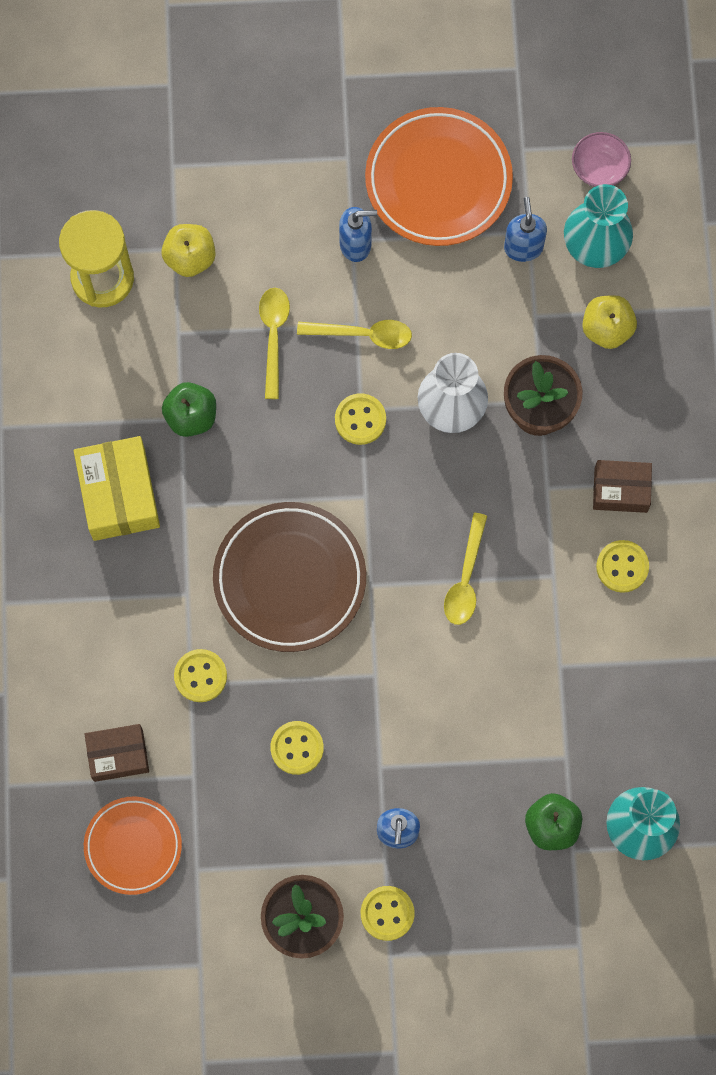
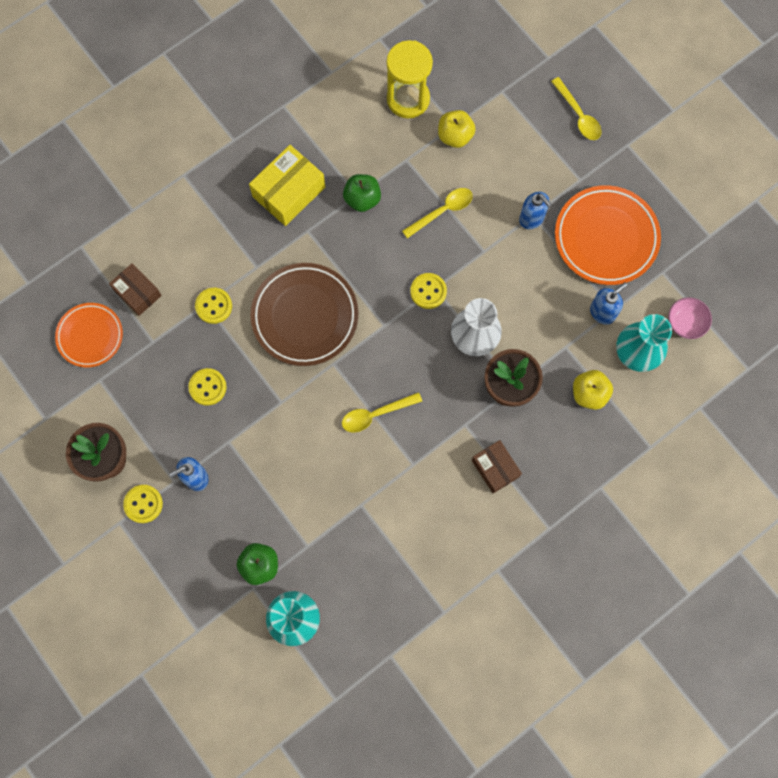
camera: 55 degrees right, 0 degrees up
(362, 334) = (480, 258): yellow spoon -> yellow spoon (578, 115)
(622, 567) = (448, 501): yellow button -> none

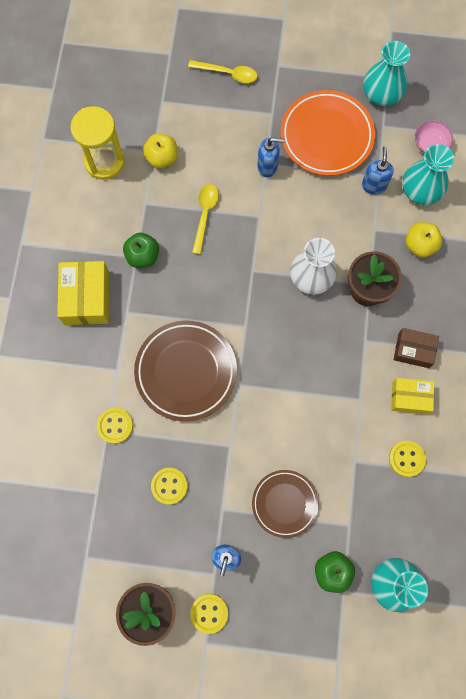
camera: 45 degrees left, 0 degrees up
(90, 336) = (47, 534): orange plate -> none
(137, 293) = (50, 469): brown box -> none
(276, 483) = (284, 503): none -> brown plate
(376, 414) = (301, 391): yellow spoon -> none
(428, 291) = (251, 276): yellow button -> yellow button (406, 459)
(453, 500) = (410, 397): none -> yellow box
(690, 245) = (381, 94): none -> turquoise vase

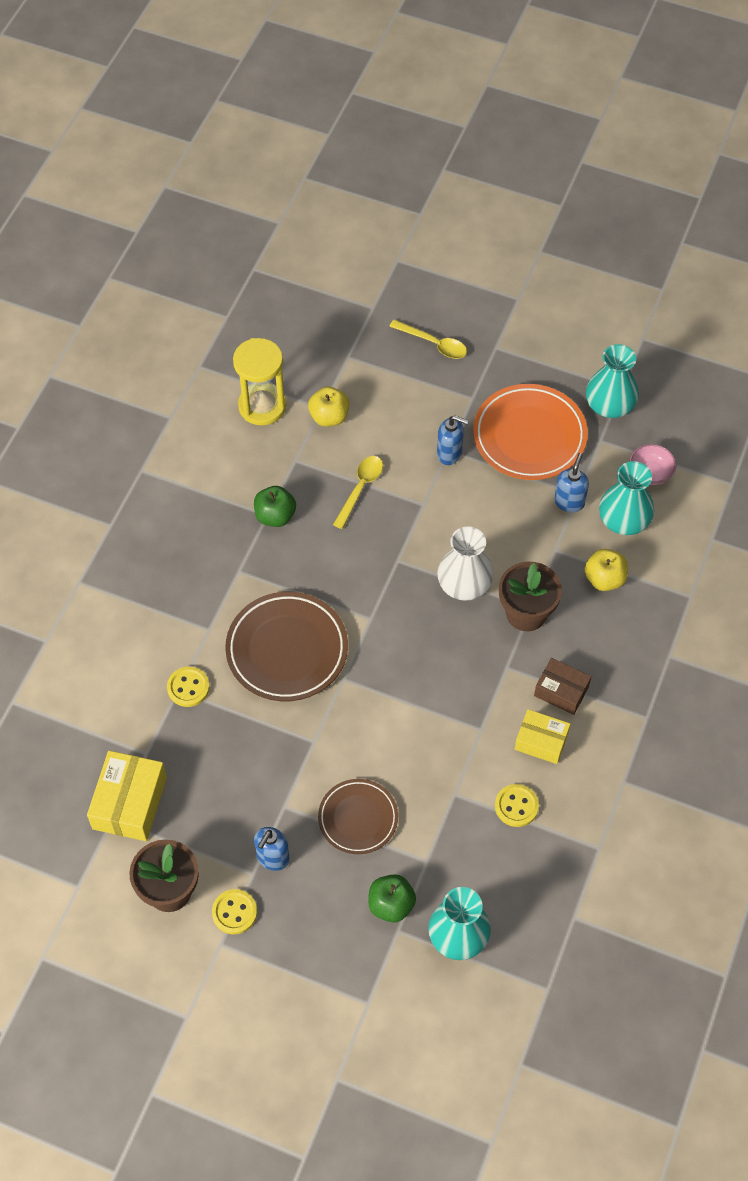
camera: 15 degrees right, 15 degrees down
(86, 298) = (197, 545): yellow box -> yellow box (129, 803)
(169, 486) = (230, 766): yellow button -> none

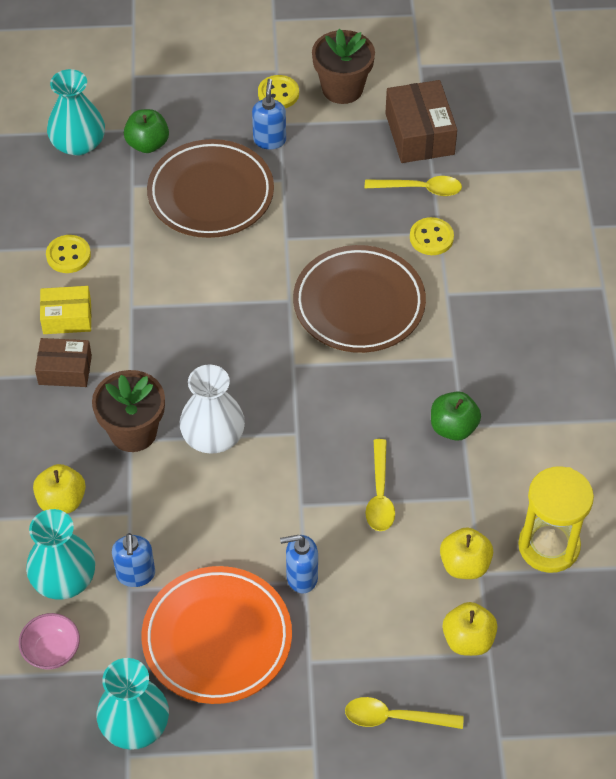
camera: 155 degrees right, 5 degrees down
(129, 803) = (419, 134): yellow box -> brown box
(167, 742) = (420, 189): none -> yellow spoon
(357, 370) = (468, 640): none -> yellow apple
(358, 818) = (211, 194): brown plate -> brown plate, size x1.60

